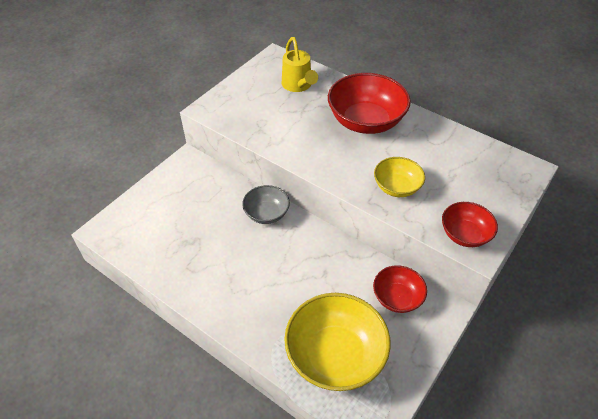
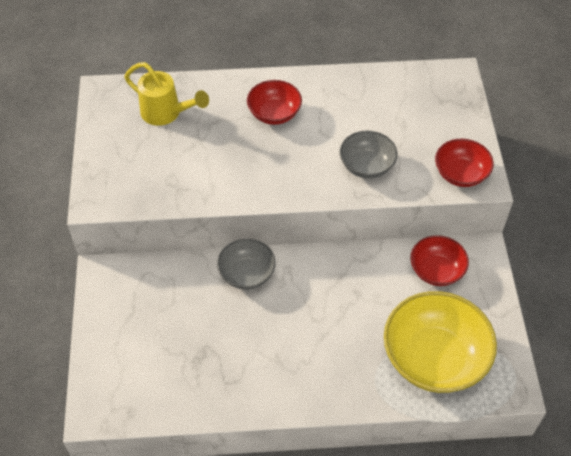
camera: 40 degrees left, 5 degrees up
(365, 121) = (274, 113): red bowl -> red bowl, size x0.56
(396, 187) = (366, 166): yellow bowl -> grey bowl

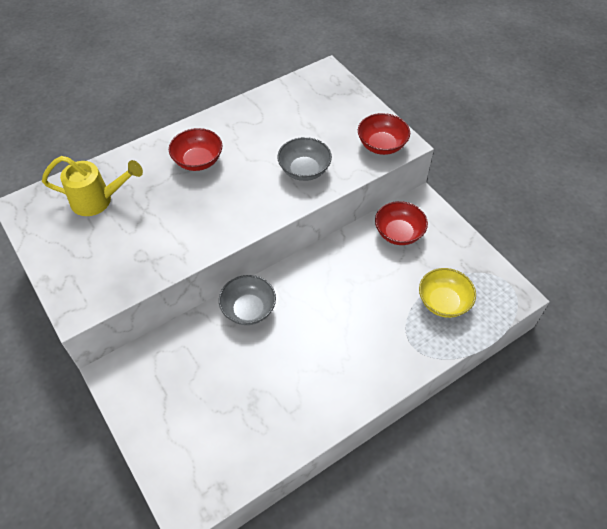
camera: 30 degrees left, 0 degrees up
(434, 358) = (443, 302): yellow bowl -> yellow bowl, size x0.56

